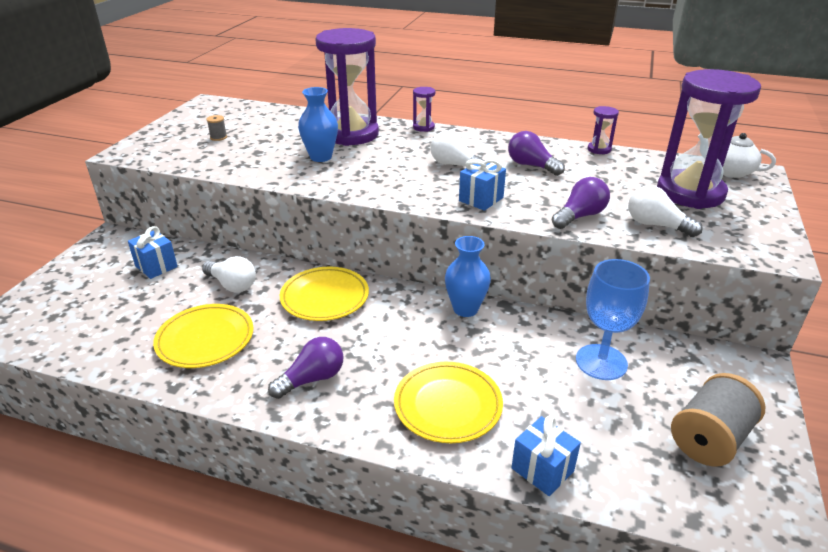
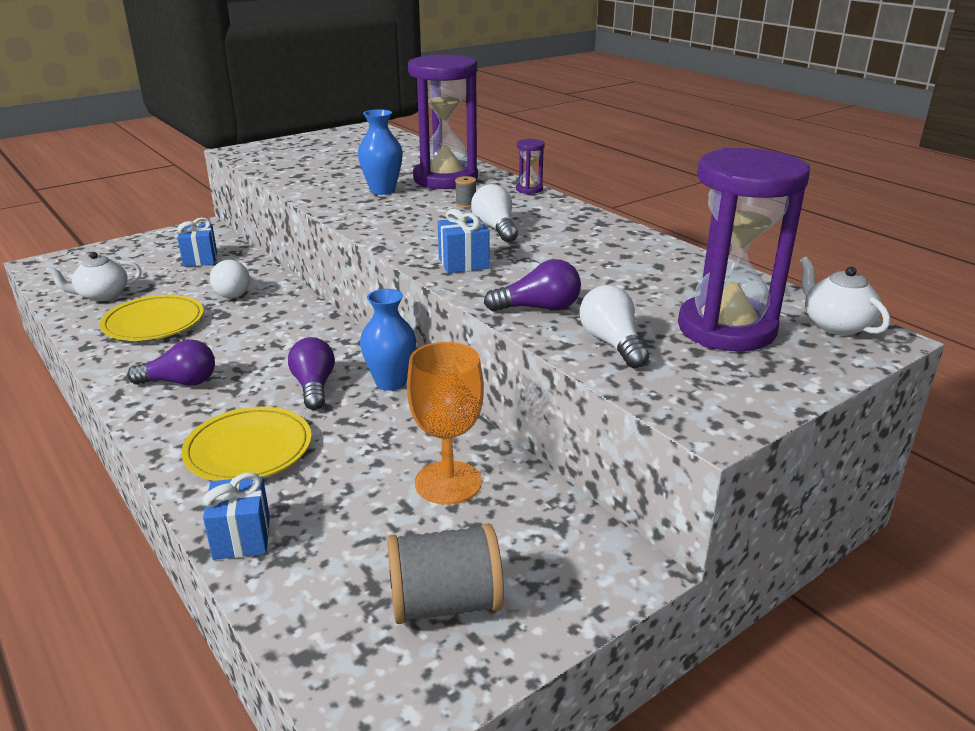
camera: 35 degrees right, 5 degrees down
(110, 334) = (102, 295): none -> white teapot
(218, 137) = (327, 155): grey spool -> grey spool (466, 204)
(325, 297) = (286, 326): yellow plate -> none
(531, 166) = (578, 250): purple light bulb -> purple light bulb (314, 387)
(599, 149) = (694, 257): purple hourglass -> none
(601, 362) = (448, 482): blue goblet -> orange goblet

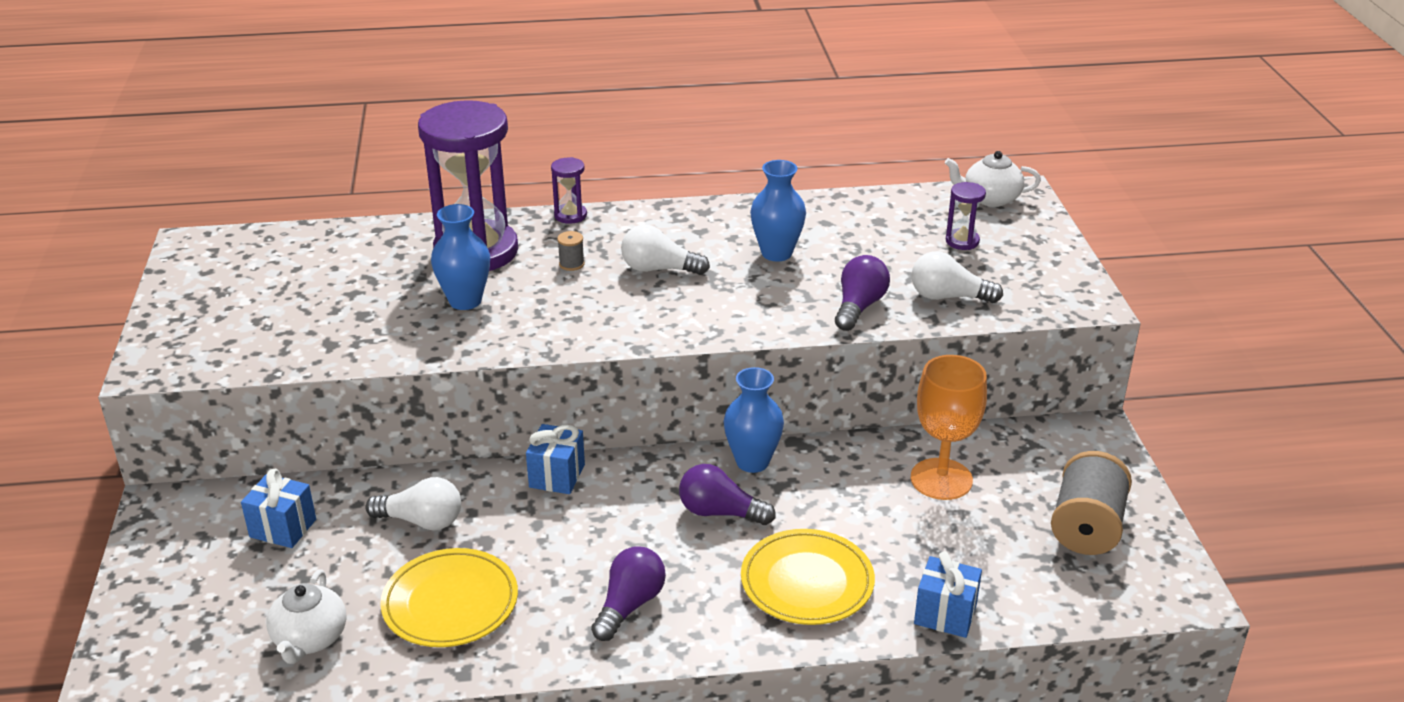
camera: 60 degrees left, 5 degrees up
(463, 263) = (728, 313): blue gift -> blue gift (557, 476)
(578, 259) = (776, 253): none -> blue vase
(726, 329) = (962, 241): purple hourglass -> purple hourglass, size x0.41

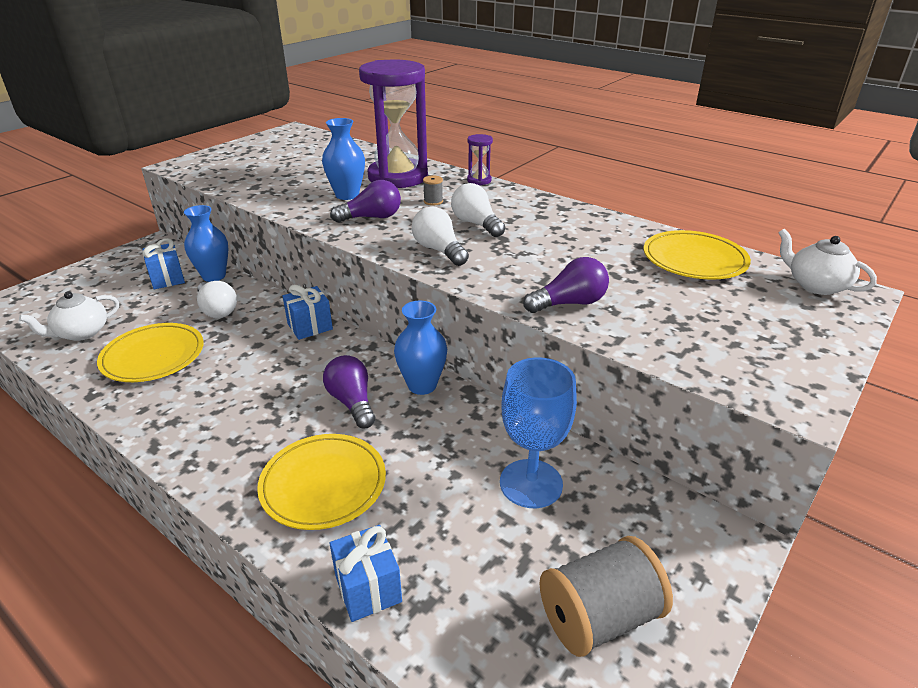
camera: 45 degrees right, 0 degrees up
(629, 605) = (214, 420): purple light bulb -> purple light bulb (371, 217)
(776, 253) = (569, 247): blue vase -> blue vase (214, 276)
(885, 216) = (694, 260): none -> yellow plate
(941, 479) = (531, 483): orange goblet -> blue goblet
(948, 297) = (657, 332): white light bulb -> white light bulb (439, 250)
(962, 241) = (737, 302): purple hourglass -> none

